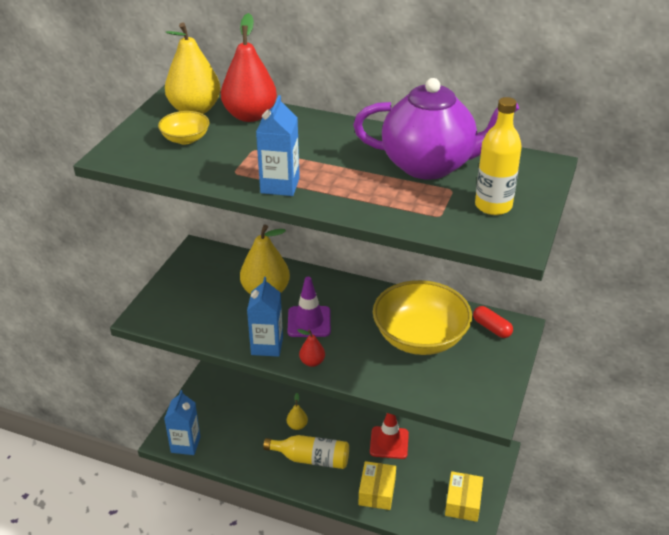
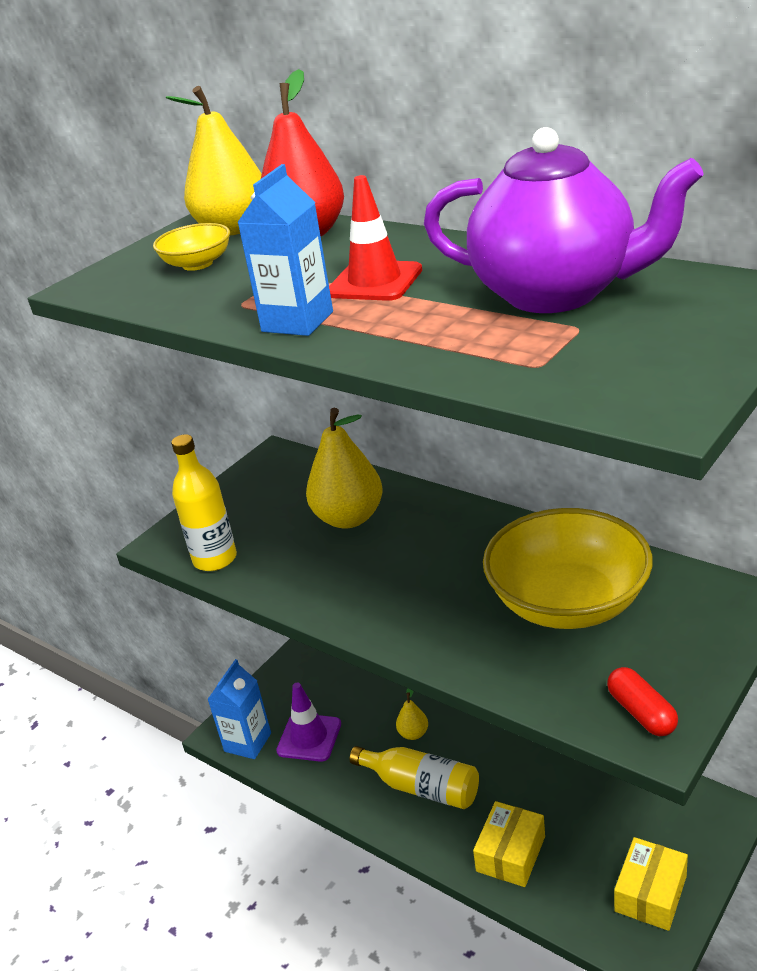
camera: 20 degrees right, 5 degrees down
(267, 346) = (322, 596): blue carton -> none
(309, 322) = (398, 565): purple traffic cone -> purple traffic cone (309, 737)
(312, 362) = (381, 626): red pear -> none
(389, 443) = (548, 777): red traffic cone -> red traffic cone (375, 282)
(491, 328) = (697, 596): red capsule -> red capsule (641, 713)
(493, 206) = (644, 352): yellow bottle -> yellow bottle (215, 559)

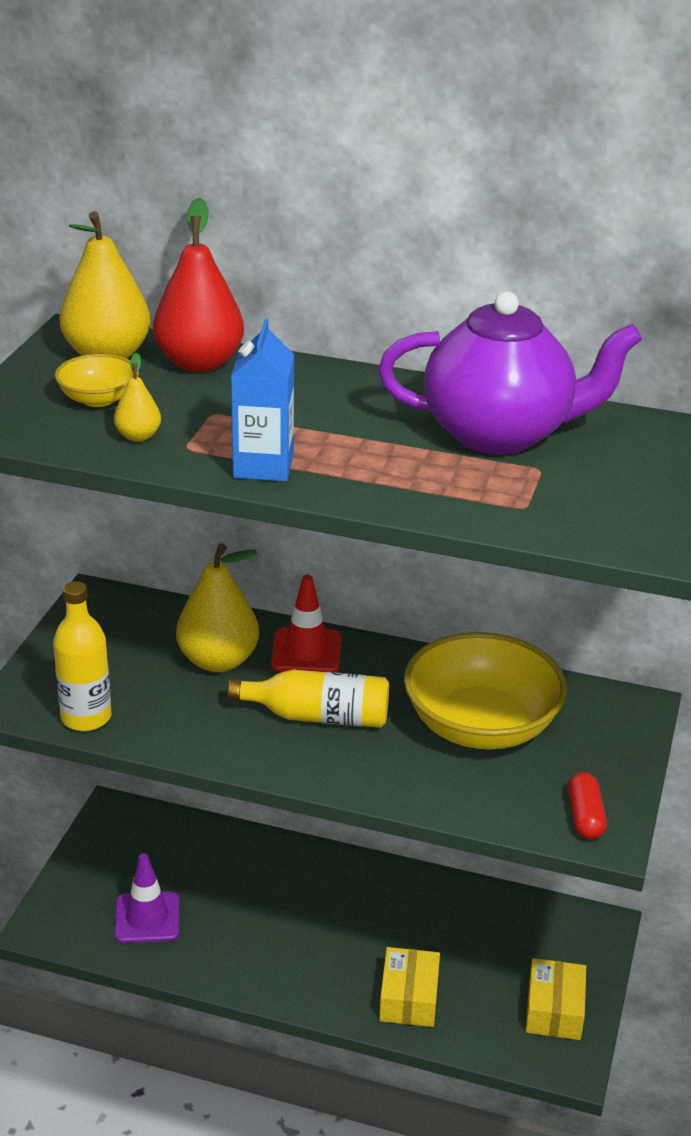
camera: 25 degrees left, 0 degrees up
(247, 742) = (75, 933): blue carton -> none
(375, 282) = (313, 421): red traffic cone -> red traffic cone (306, 651)
(413, 733) = (265, 896): yellow pear -> yellow pear (138, 436)
(421, 787) = (293, 949): yellow bottle -> yellow bottle (318, 716)
(641, 713) = (585, 817): red capsule -> red capsule turned 45 degrees clockwise

